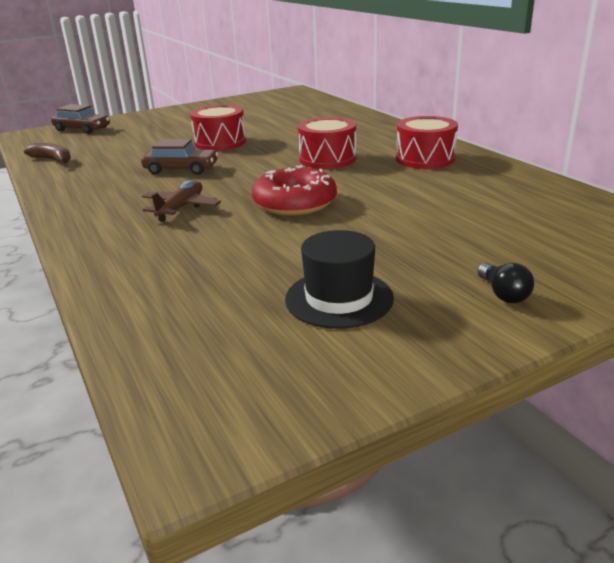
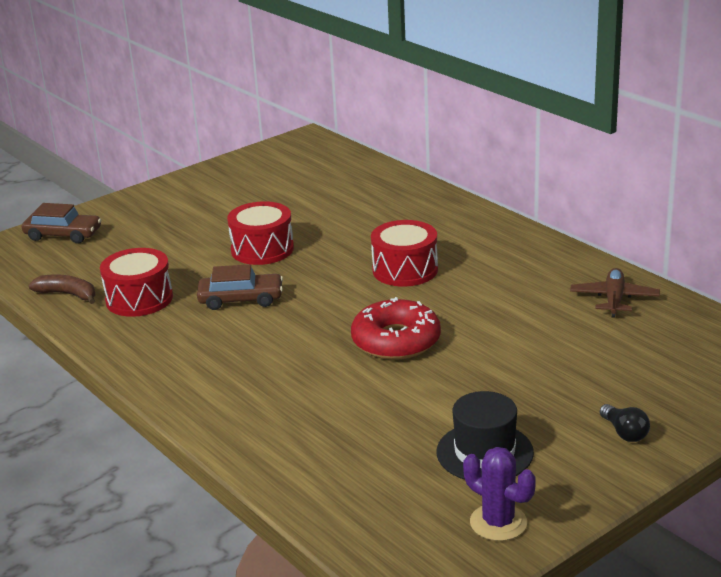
camera: 10 degrees left, 0 degrees up
(181, 208) = (276, 358): brown plane -> brown plane (614, 299)
(324, 373) = (498, 522): none -> purple cactus
(425, 159) = (514, 262): red drum -> red drum (139, 299)

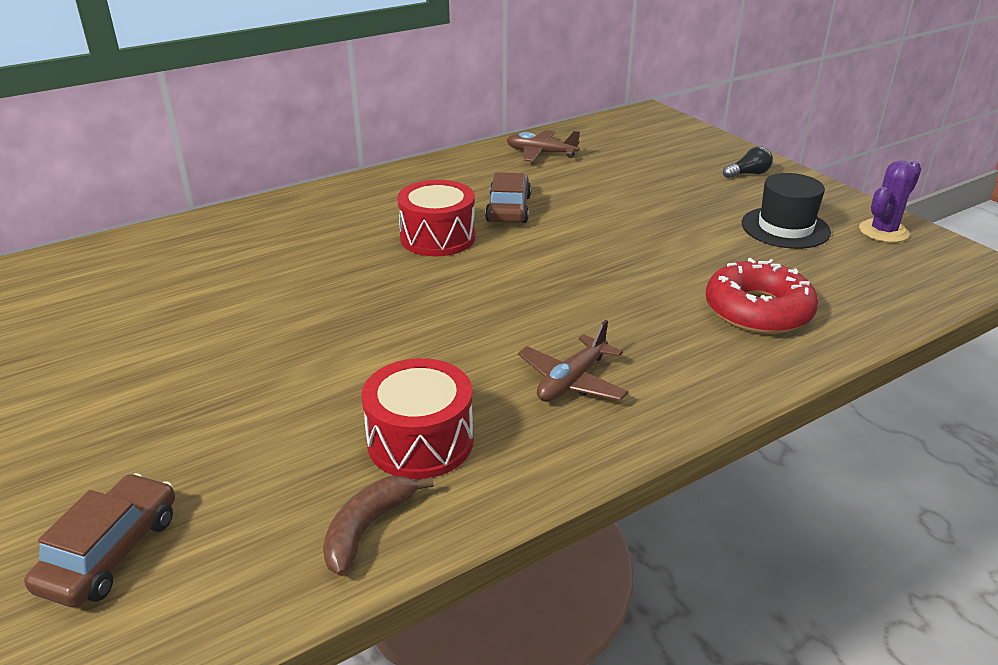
camera: 85 degrees left, 5 degrees up
(202, 345) = (572, 381): none -> brown plane
(241, 299) = (460, 348): brown car -> brown car (508, 209)
(262, 249) = (326, 328): red drum -> none
(396, 341) = (589, 253): red donut -> red donut (758, 310)

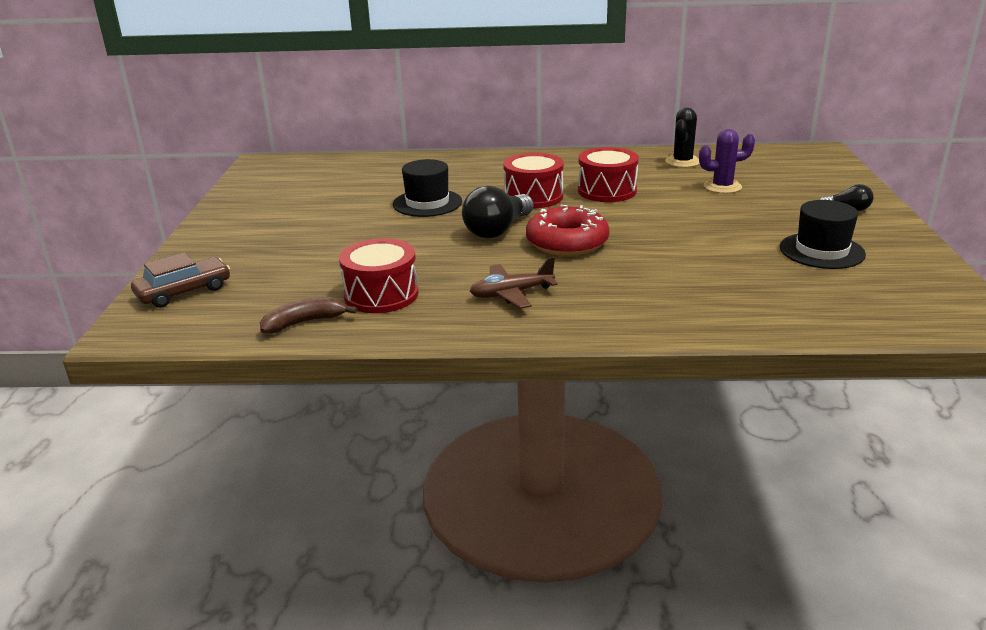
camera: 35 degrees right, 5 degrees down
(318, 281) = (427, 203): none -> black hat
(451, 296) = (498, 230): none -> black light bulb
(508, 209) = (607, 191): brown car -> red drum
(541, 153) = (682, 162): brown plane -> black cactus
(758, 310) = (710, 294): red donut -> red donut (567, 242)
(883, 231) = (917, 274): purple cactus -> purple cactus (722, 187)

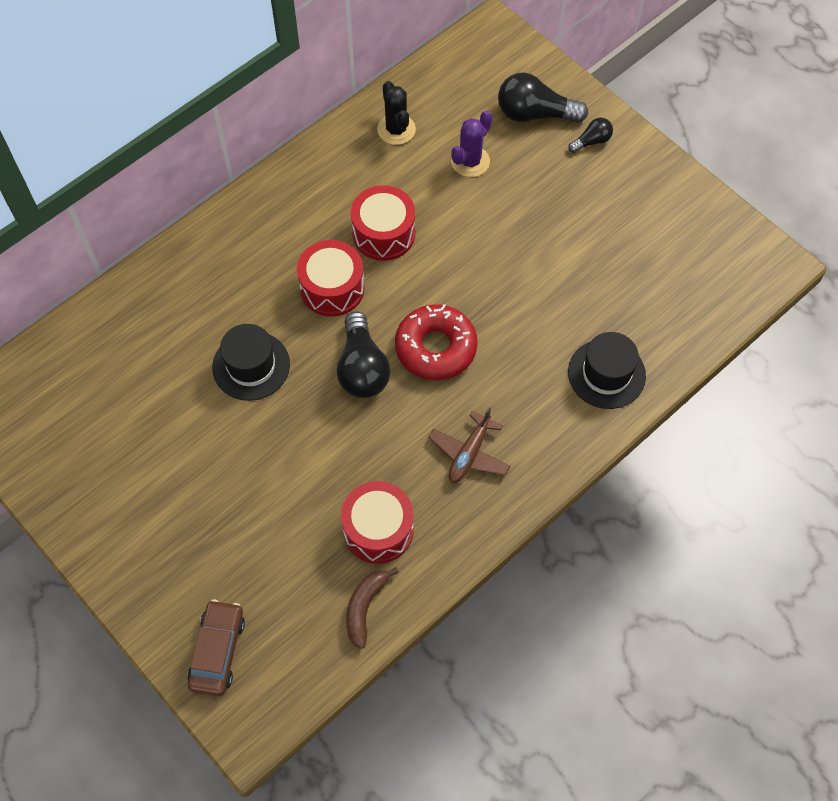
camera: 45 degrees left, 35 degrees up
(809, 186) = (535, 114): none -> black light bulb
(821, 251) = (622, 229): black hat -> black hat (606, 374)

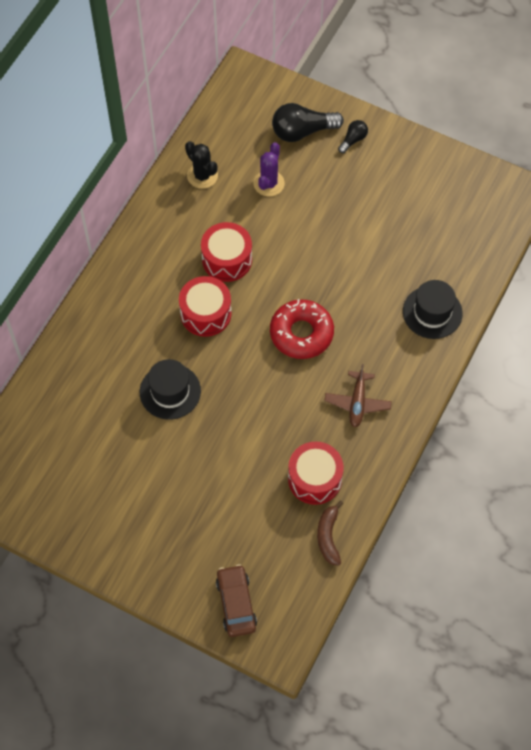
camera: 20 degrees left, 0 degrees up
(362, 368) = (254, 366): black light bulb -> none

